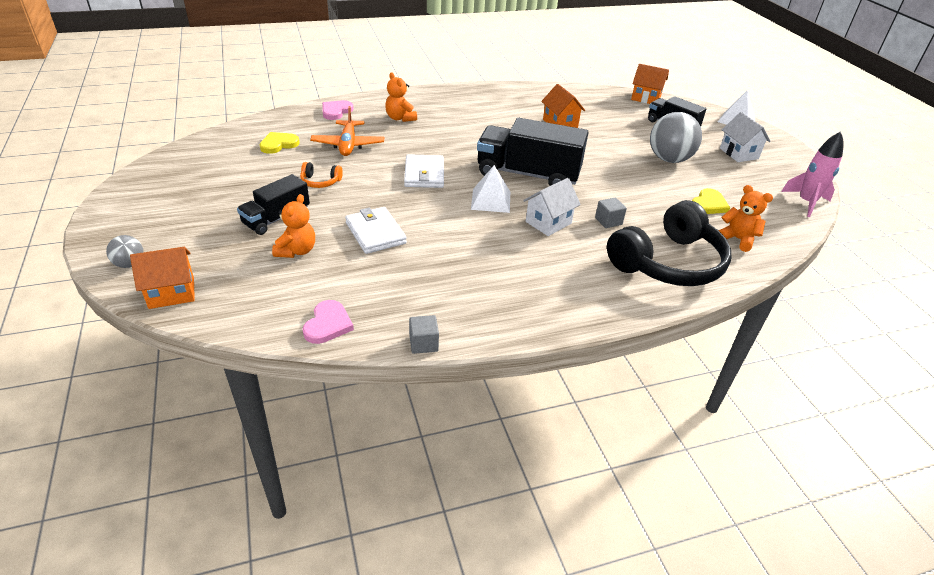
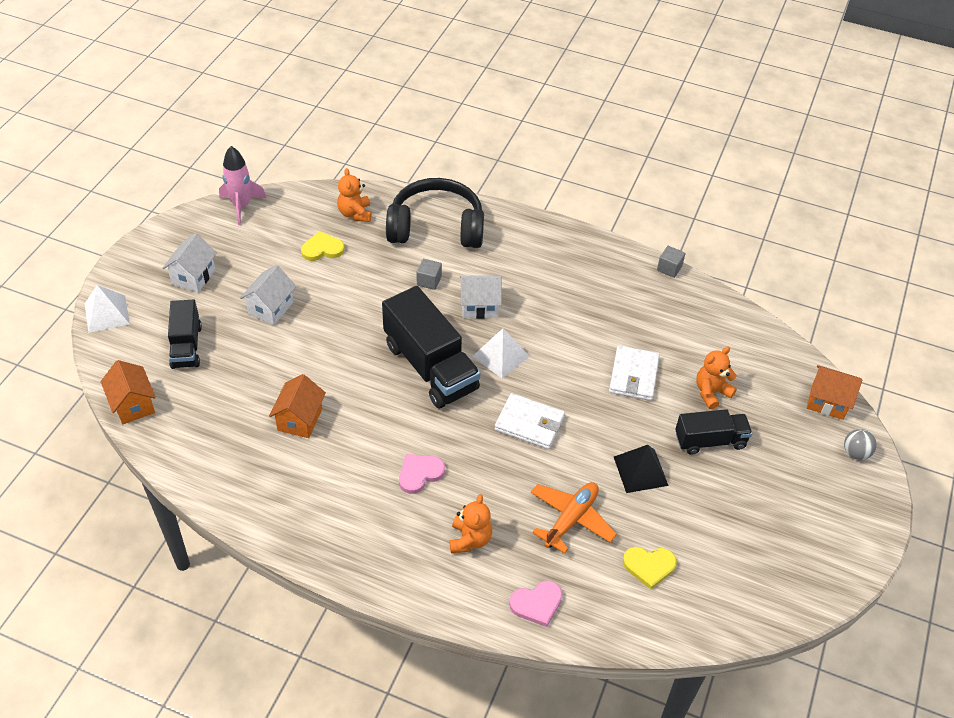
camera: 140 degrees left, 10 degrees up
(320, 182) = (640, 471): orange headphones -> black pyramid
(328, 324) = (724, 314): pink heart -> pink heart (420, 473)
(424, 174) = (529, 423): white wallet -> white wallet turned 75 degrees clockwise
(669, 159) = (271, 308): grey ball -> white house

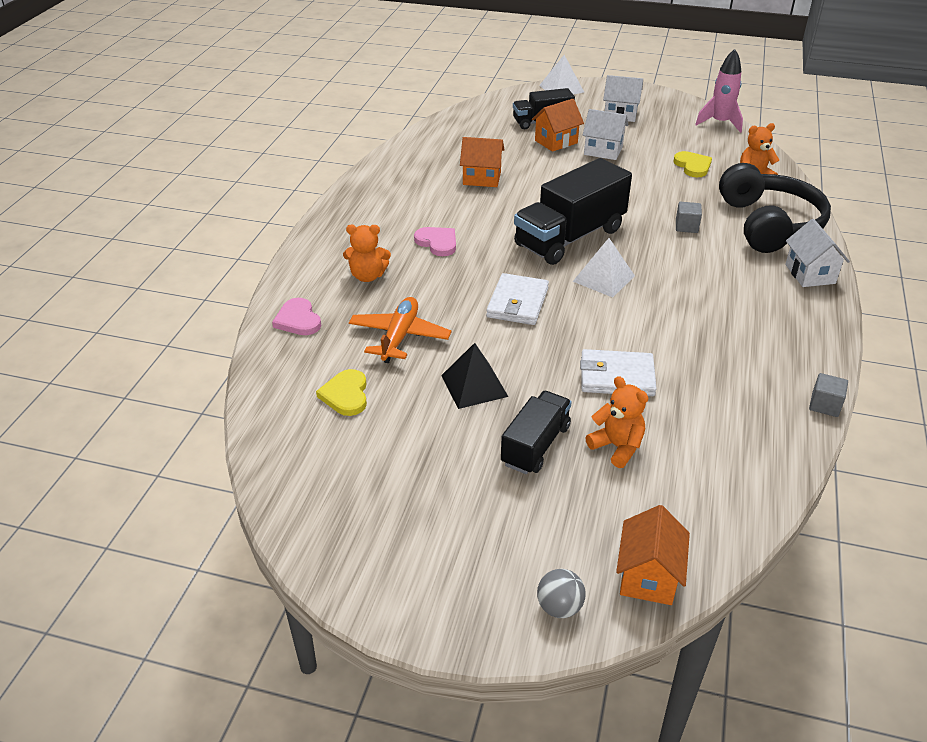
camera: 85 degrees right, 10 degrees down
(133, 405) = (474, 111): orange house -> orange house (556, 142)
(479, 306) = (667, 260): white house -> white house (810, 274)
(571, 519) = (399, 337): orange plane -> orange plane turned 105 degrees counterclockwise
(710, 441) = (535, 445): black truck -> black truck turned 135 degrees counterclockwise

